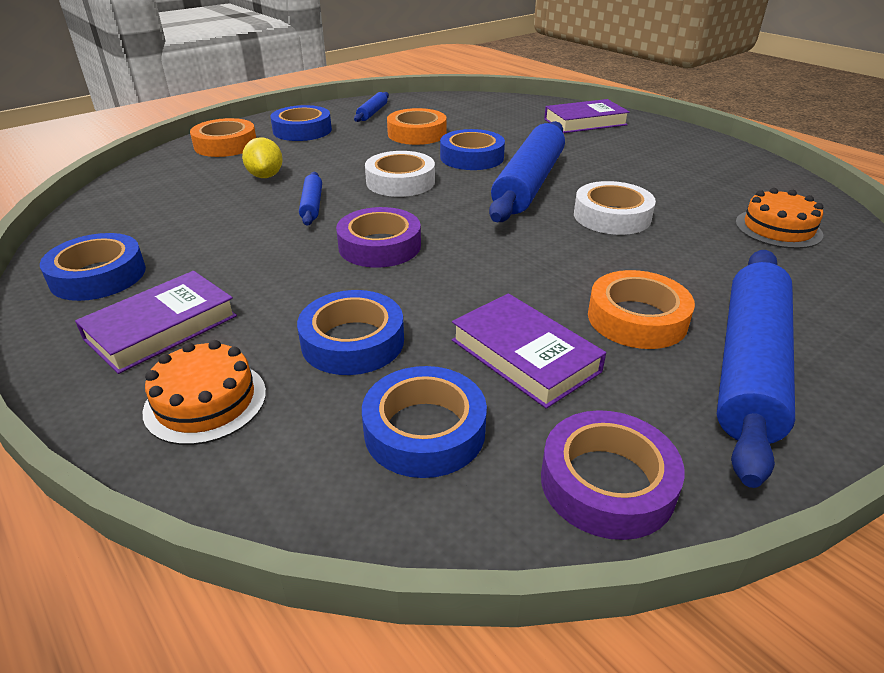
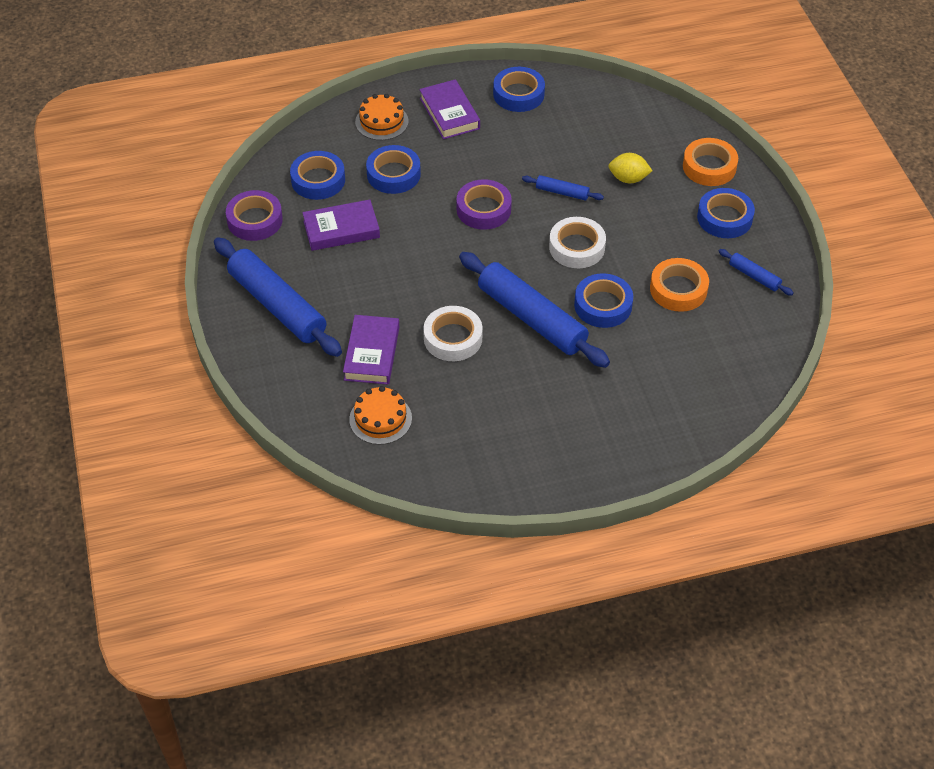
camera: 115 degrees right, 15 degrees up
(585, 122) = (649, 425): purple book -> purple book (372, 353)
(637, 318) = (339, 286): orange tape -> none

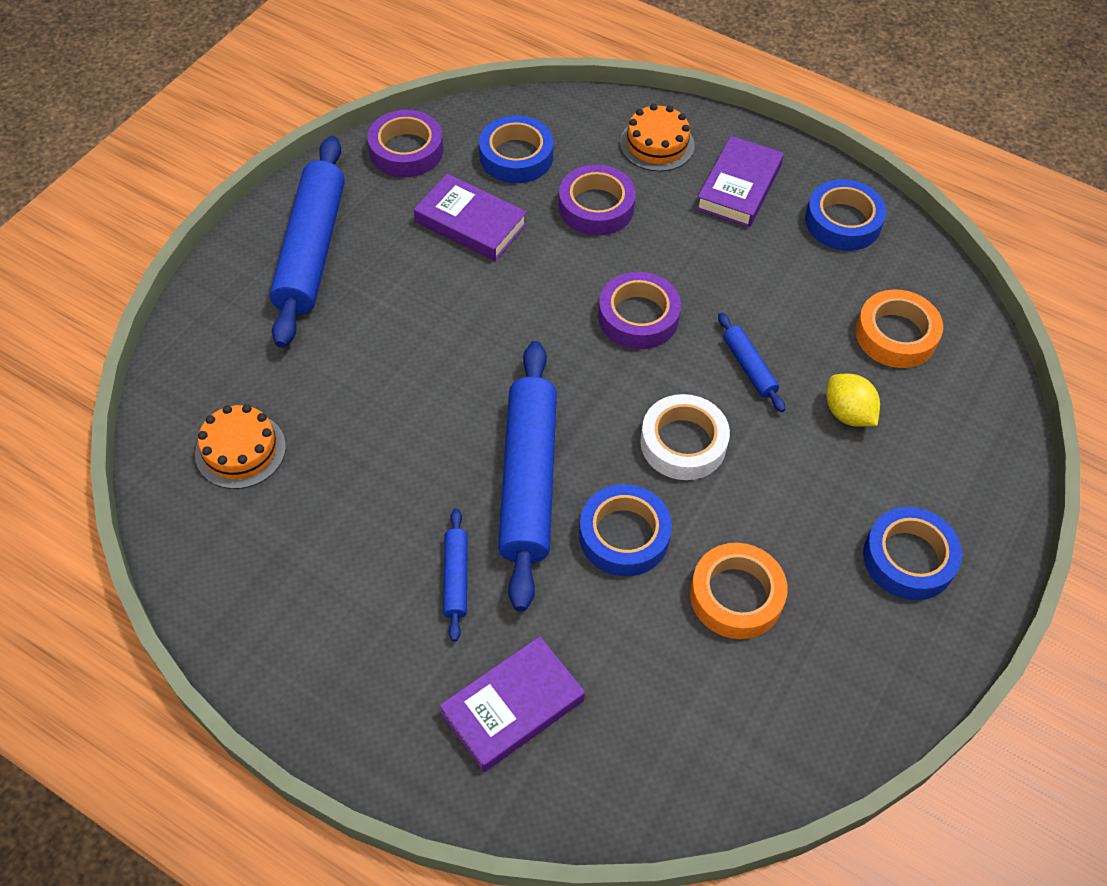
camera: 45 degrees right, 5 degrees up
(372, 353) = (325, 374): purple book -> purple book (512, 707)
(393, 174) = (596, 207): blue tape -> purple tape
(453, 338) = (421, 429): white tape -> none
(709, 167) = (969, 480): orange tape -> orange tape (896, 335)
(754, 276) = (853, 665): blue rolling pin -> blue rolling pin (456, 578)

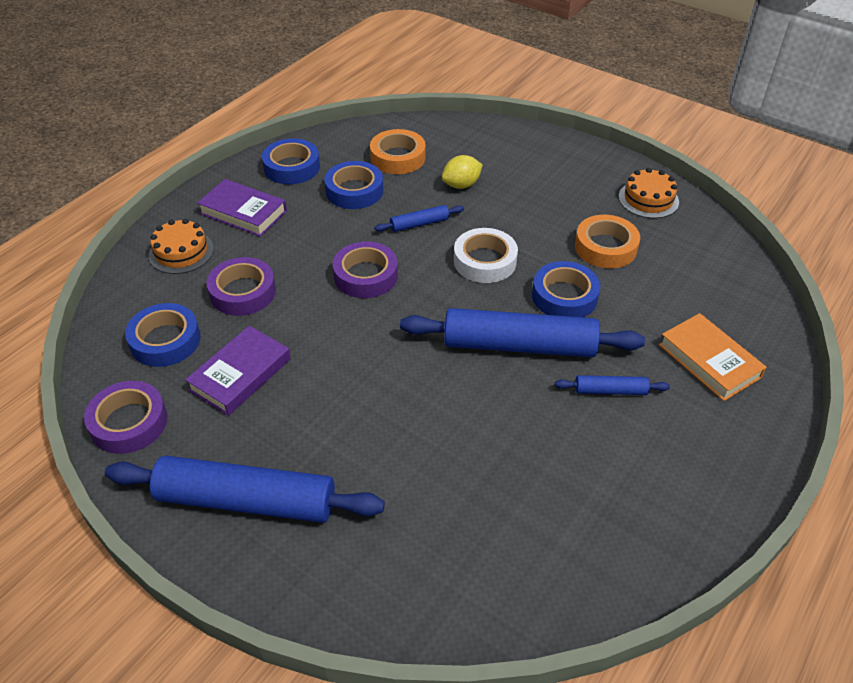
camera: 85 degrees left, 10 degrees down
(240, 450) = (493, 550): orange cake -> orange cake (648, 199)
(512, 707) = (709, 361): purple book -> orange book
(908, 558) = (570, 174): blue tape -> blue tape (354, 191)

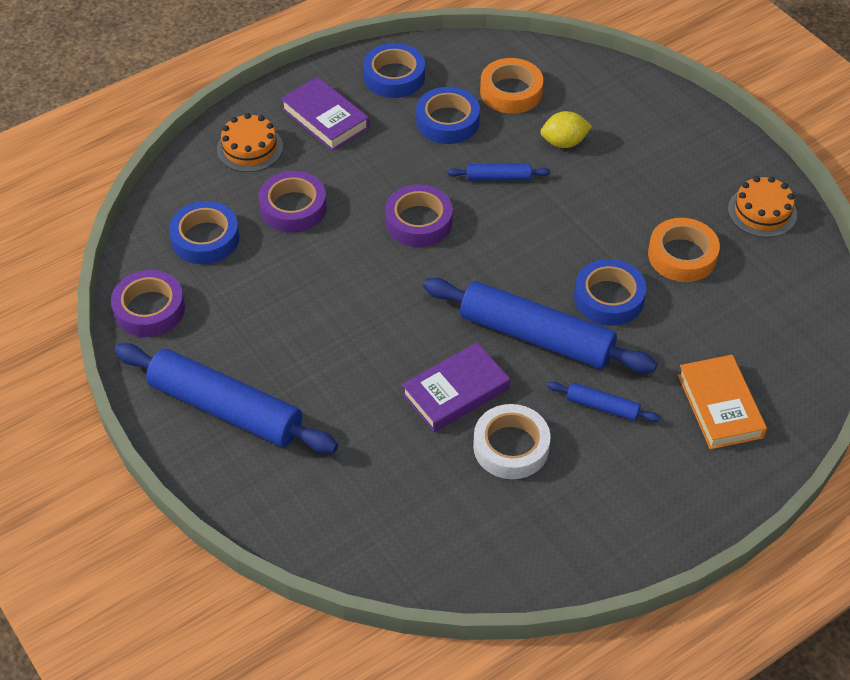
camera: 20 degrees right, 5 degrees up
(240, 374) = (261, 291): purple book -> purple book (456, 391)
(485, 261) = (546, 237): white tape -> white tape (511, 447)

